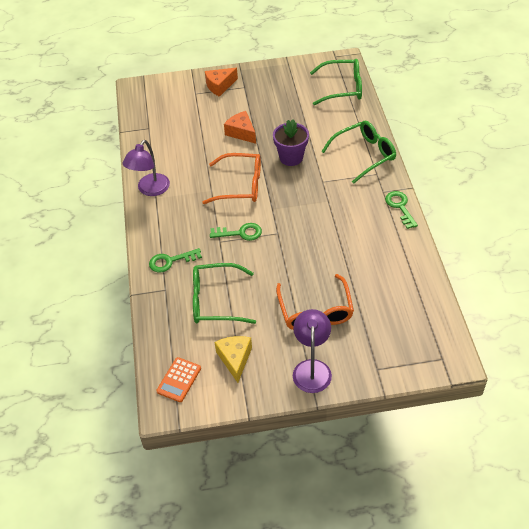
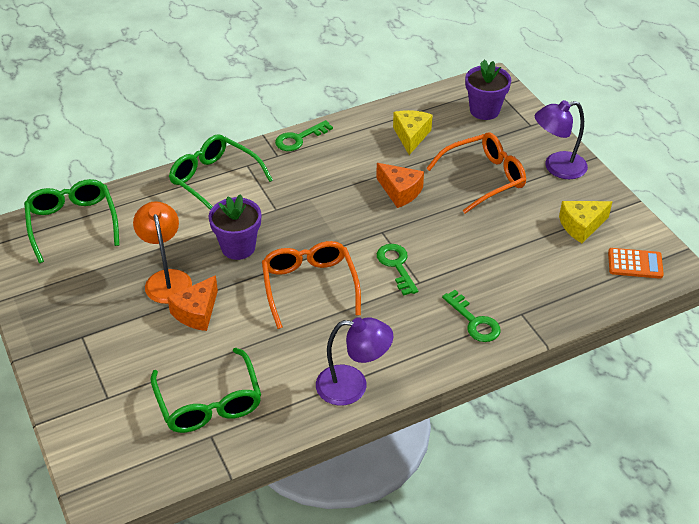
camera: 110 degrees left, 5 degrees down
(214, 301) = (514, 262): green glasses -> green glasses (209, 404)
(220, 86) = (83, 369): orange cheese -> orange cheese (400, 191)
(275, 123) = (166, 279): none -> orange lamp
(384, 277) = (411, 136): none -> yellow cheese
(407, 340) = (484, 110): none -> purple flower pot

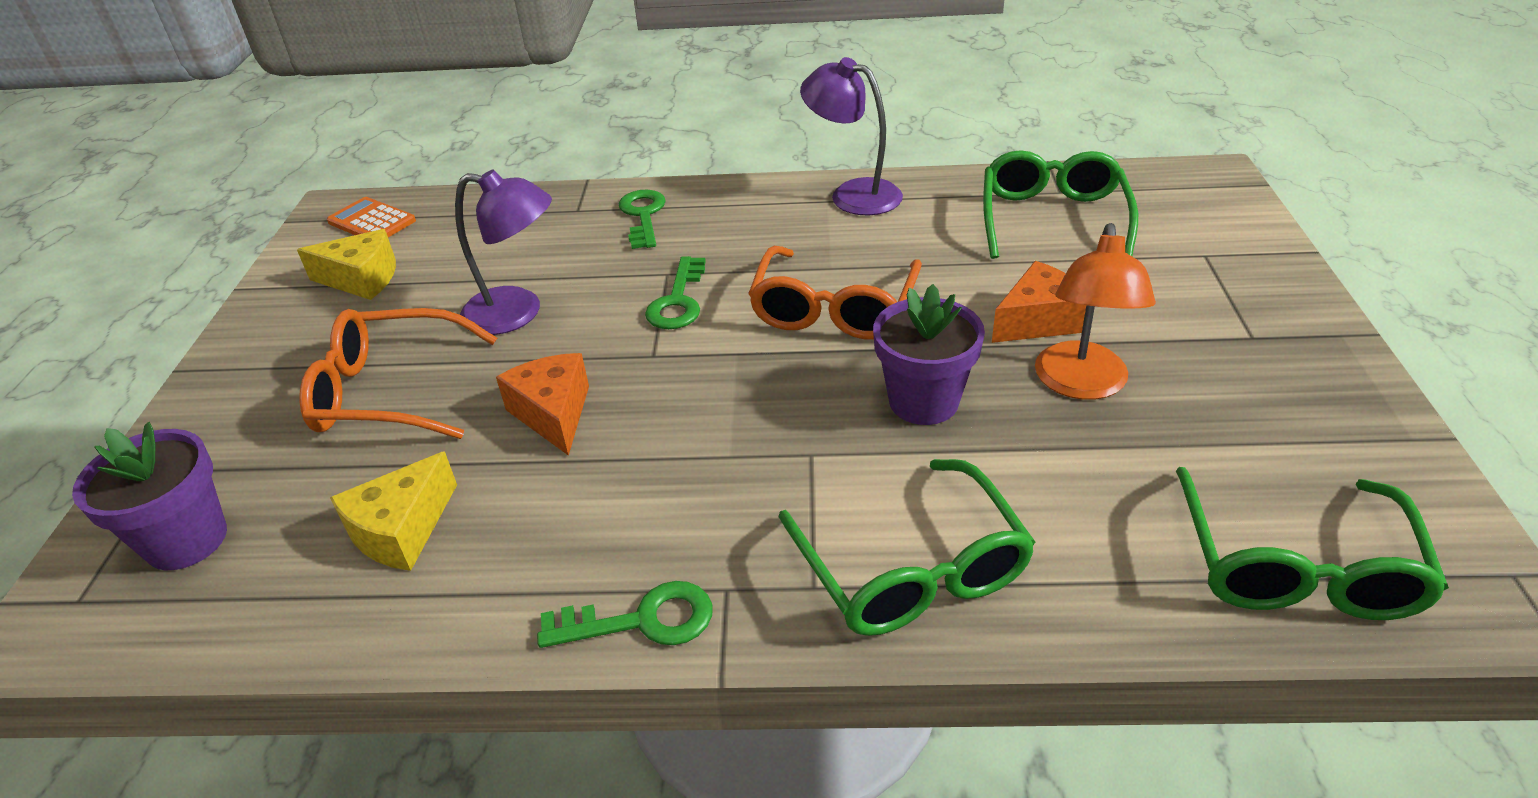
camera: 150 degrees left, 5 degrees down
(557, 167) = (256, 372): purple lamp -> purple lamp (517, 313)

